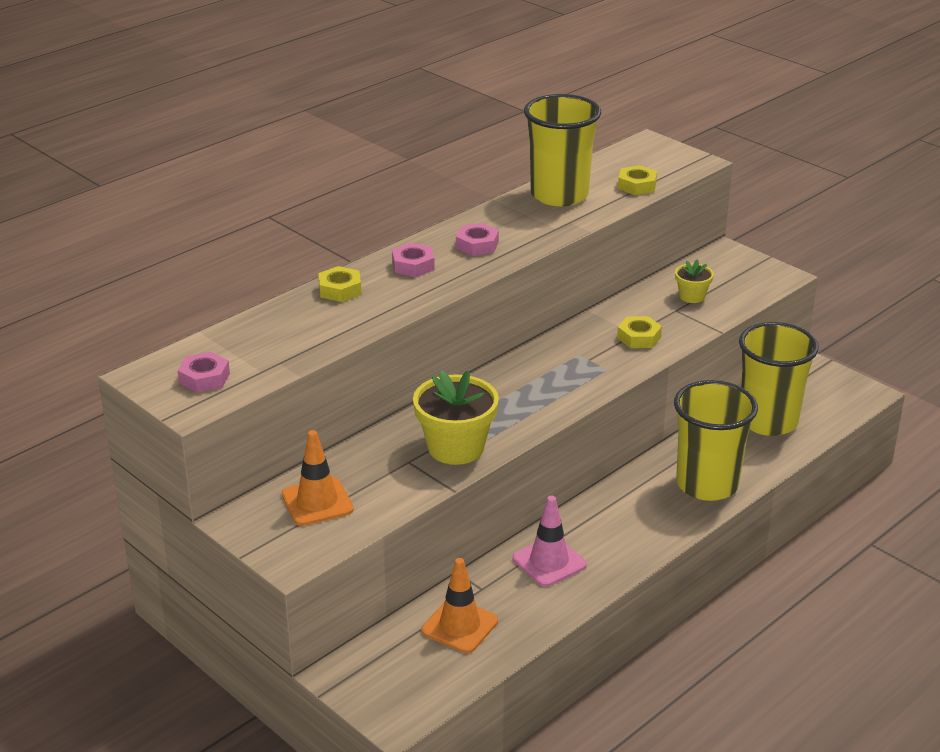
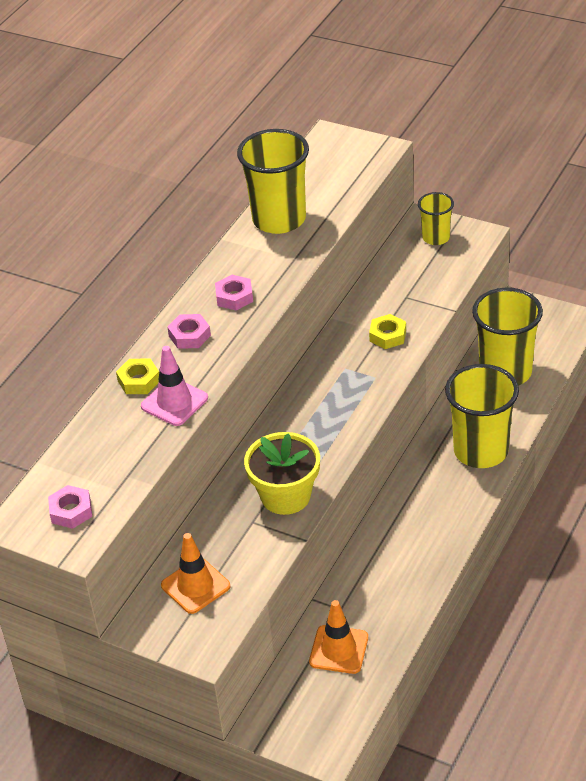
camera: 15 degrees left, 10 degrees up
(549, 562) = (384, 566): pink traffic cone -> pink traffic cone (174, 402)
(637, 185) = (342, 190): yellow nut -> none
(692, 296) = (413, 278): yellow flower pot -> none
(733, 268) = (436, 238): none -> yellow cup

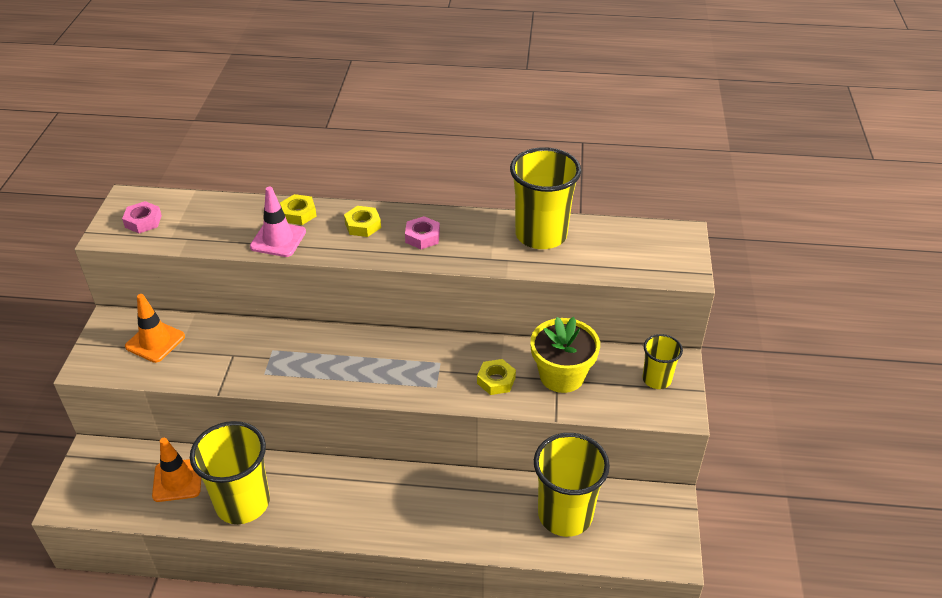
camera: 65 degrees right, 0 degrees up
(189, 335) = (363, 225): pink nut -> yellow nut
(285, 496) = (267, 367): yellow flower pot -> yellow flower pot (562, 375)
(481, 451) = (446, 522): yellow cup -> yellow cup (242, 503)

